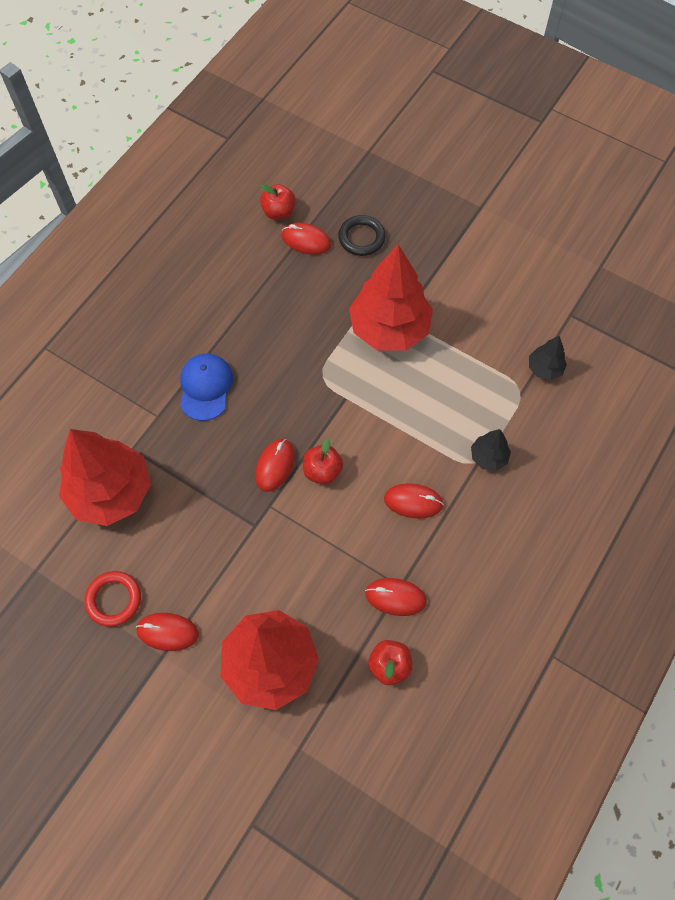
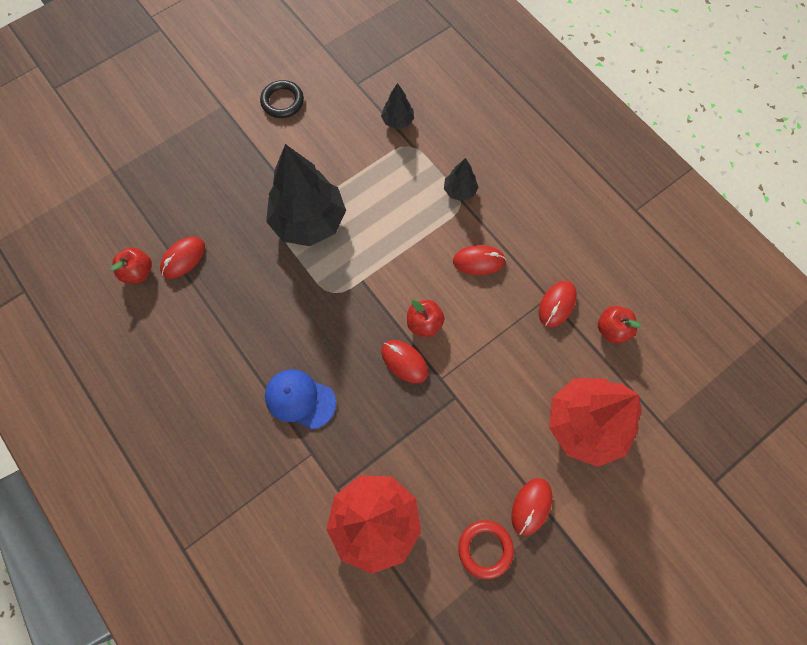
camera: 70 degrees left, 5 degrees up
(361, 238) = (204, 211): black ring -> black ring (282, 101)
(389, 328) = (309, 221): red tree -> black tree
(413, 502) = (478, 261): red mouse -> red mouse turned 60 degrees clockwise

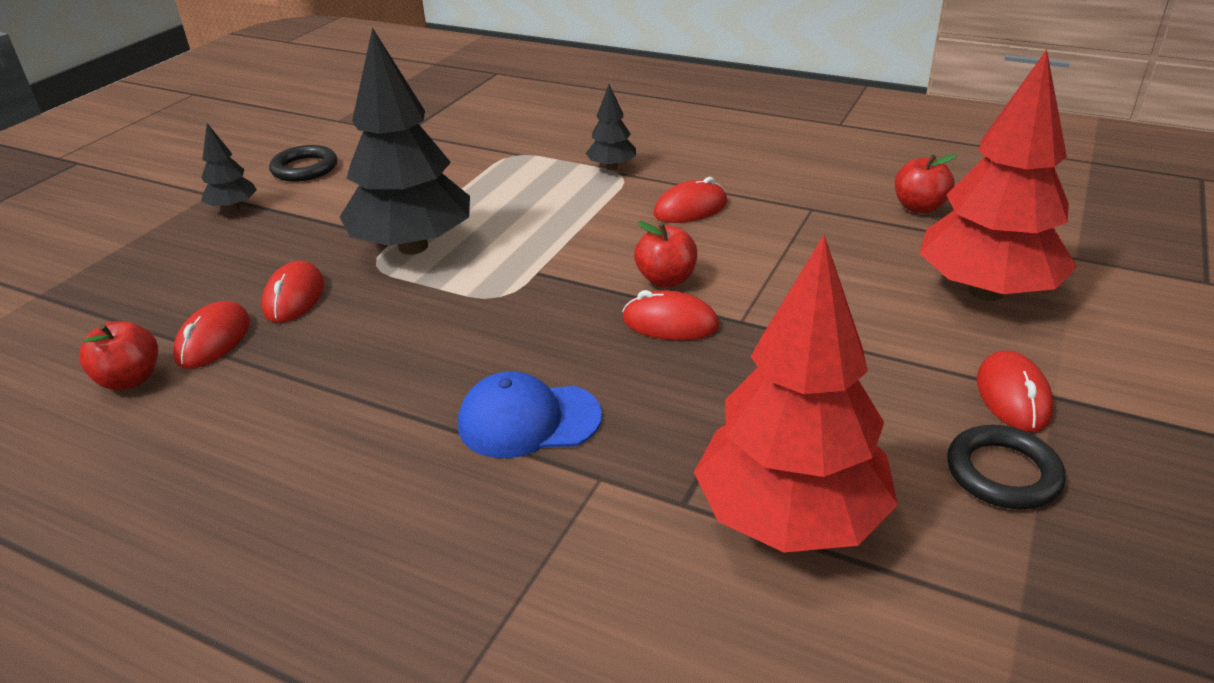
camera: 25 degrees left, 35 degrees down
(397, 121) = (482, 143): black tree -> black tree (233, 208)
(485, 549) = (1003, 473): red ring -> black ring
(557, 304) = (829, 210): red mouse -> red mouse (294, 297)

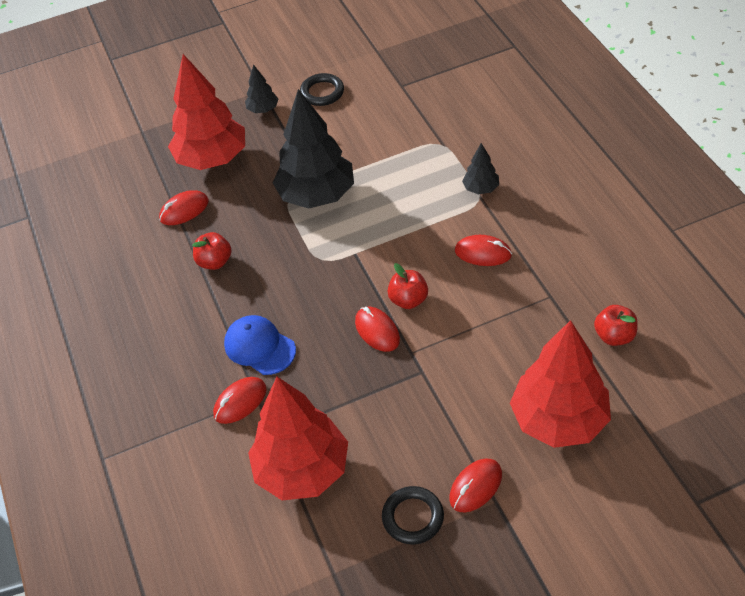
camera: 45 degrees right, 15 degrees up
(130, 379) = (138, 216): red apple -> red apple (215, 262)
(203, 275) = (212, 159): none -> red tree
(294, 297) = (236, 201): red mouse -> red mouse (240, 402)

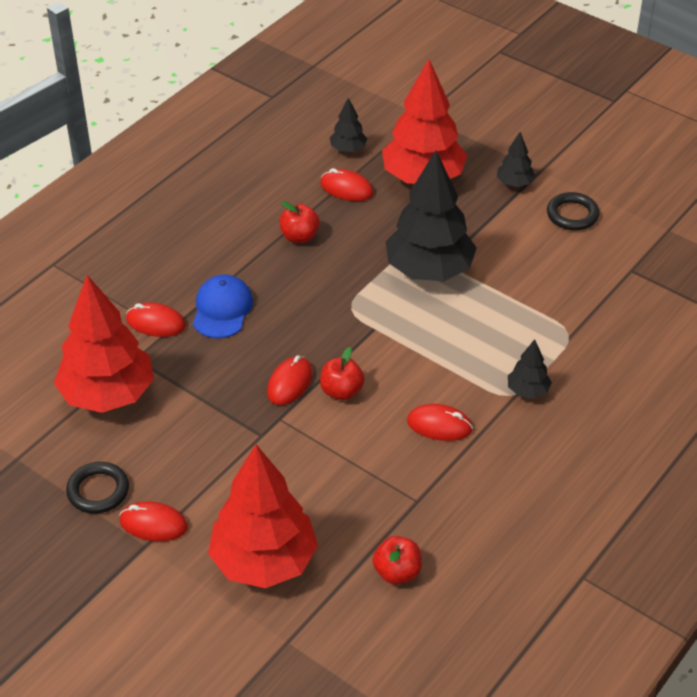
camera: 55 degrees right, 5 degrees down
(138, 191) = (348, 149): none -> black tree
(483, 253) = (439, 425): red mouse -> red mouse turned 60 degrees counterclockwise

